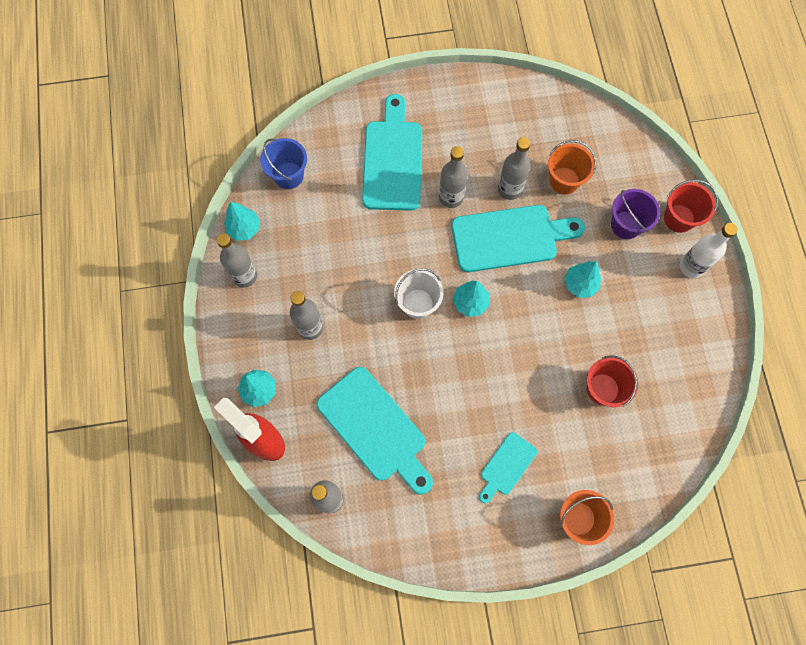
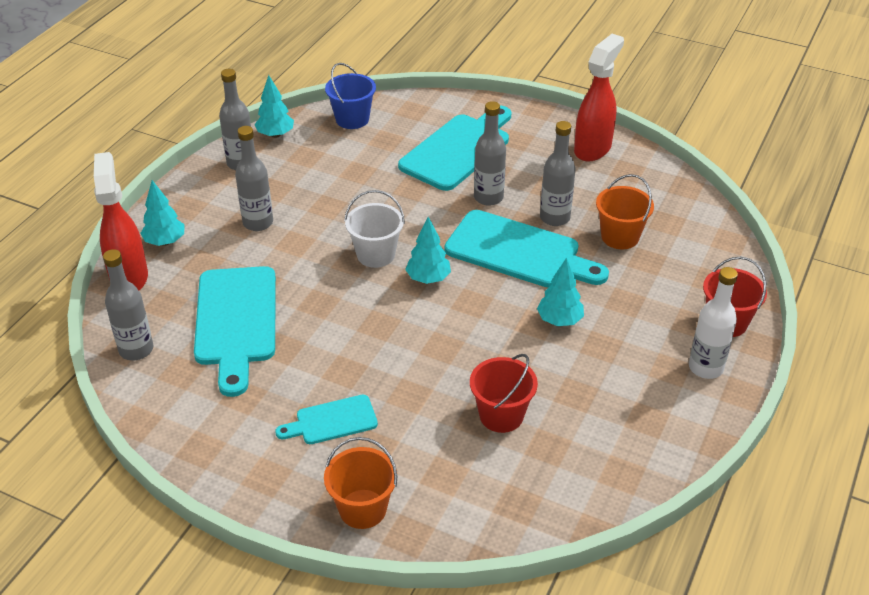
camera: 35 degrees right, 30 degrees down
(485, 100) = (593, 148): none -> red spray bottle
(626, 225) = (657, 299): purple bucket -> none

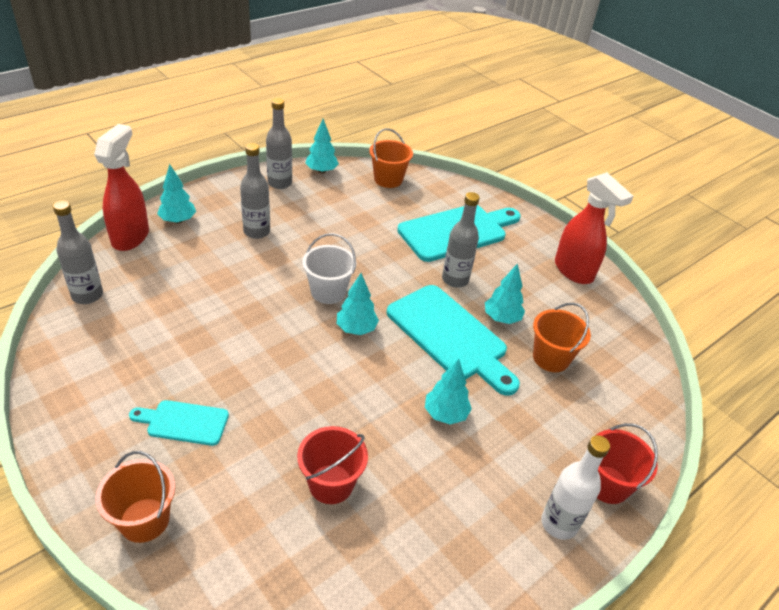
camera: 20 degrees right, 0 degrees up
(236, 321) = (178, 303): turquoise cutting board -> none
(352, 119) = (388, 179): blue bucket -> orange bucket
(554, 218) = (501, 318): grey bottle -> turquoise tree
(593, 148) = (574, 271): red spray bottle -> red spray bottle turned 90 degrees clockwise

